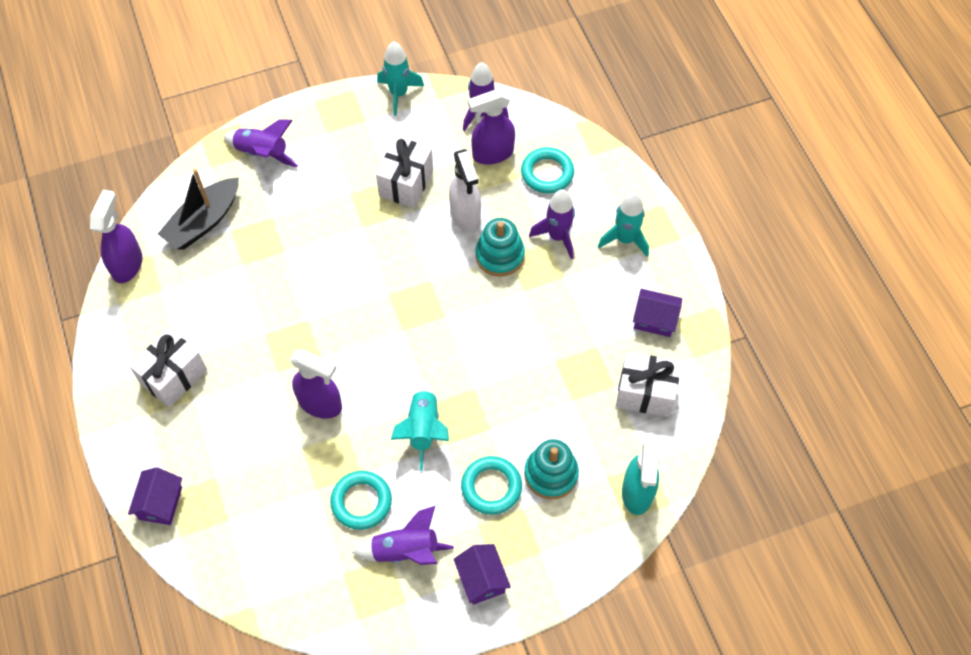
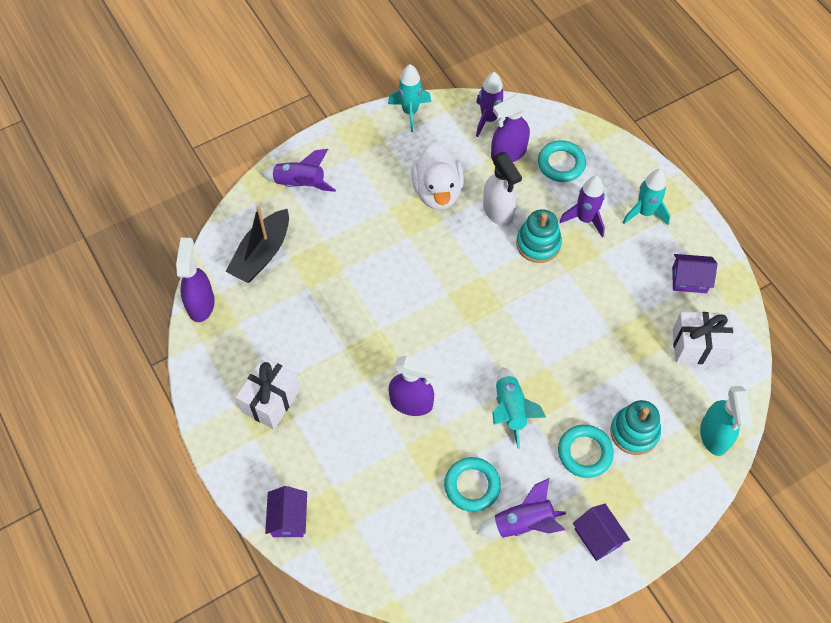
camera: 10 degrees left, 0 degrees up
(406, 183) = (437, 191): white gift -> white duck

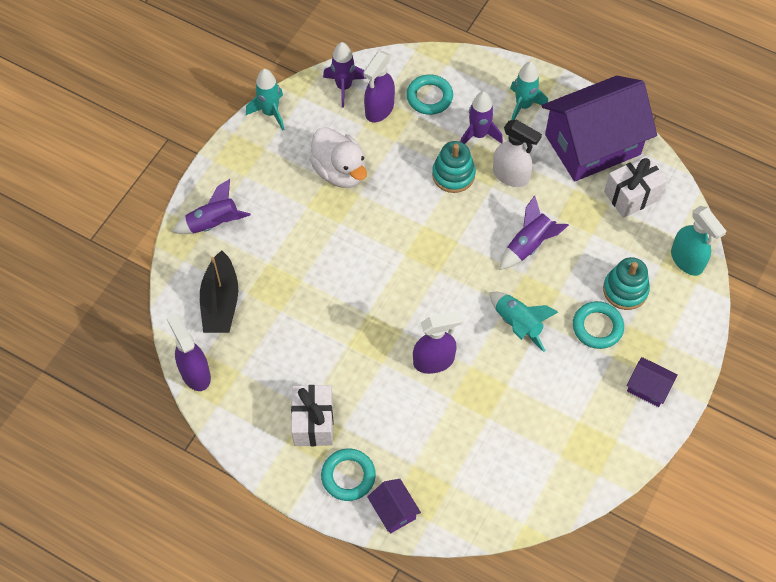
camera: 30 degrees left, 0 degrees up
(472, 486) = (526, 401): turquoise ring -> turquoise ring (348, 476)
(498, 212) = (403, 164): white spray bottle -> white spray bottle (511, 176)
(523, 523) = (585, 409): purple rocket -> purple rocket (529, 245)
(689, 280) = (592, 144): purple house -> purple house, size x2.41

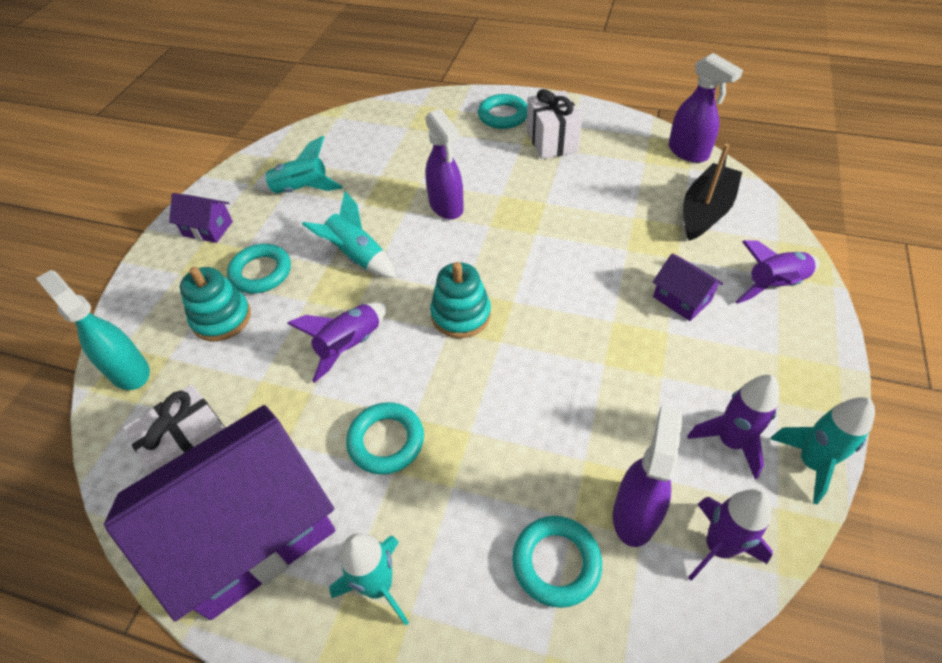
camera: 170 degrees right, 10 degrees down
(220, 302) = (705, 211): black boat -> black boat turned 45 degrees clockwise
(340, 171) = (648, 390): white duck -> none
(393, 511) = (455, 104): purple house -> purple house (681, 299)
(434, 361) = (446, 207): purple spray bottle -> purple spray bottle turned 90 degrees counterclockwise
(453, 175) = (476, 423): turquoise stacking toy -> turquoise stacking toy (461, 315)
(478, 135) = (450, 503): purple rocket -> purple rocket (730, 442)
(511, 176) = (386, 441): white spray bottle -> turquoise ring
(565, 416) = (301, 190): none -> turquoise rocket

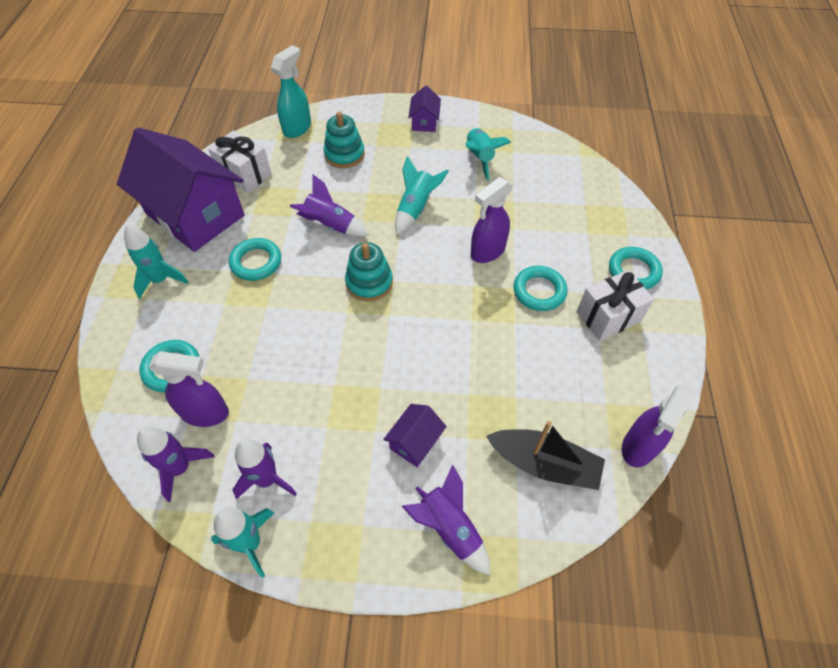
camera: 75 degrees right, 5 degrees up
(261, 272) = (389, 161): turquoise ring -> turquoise ring (539, 291)

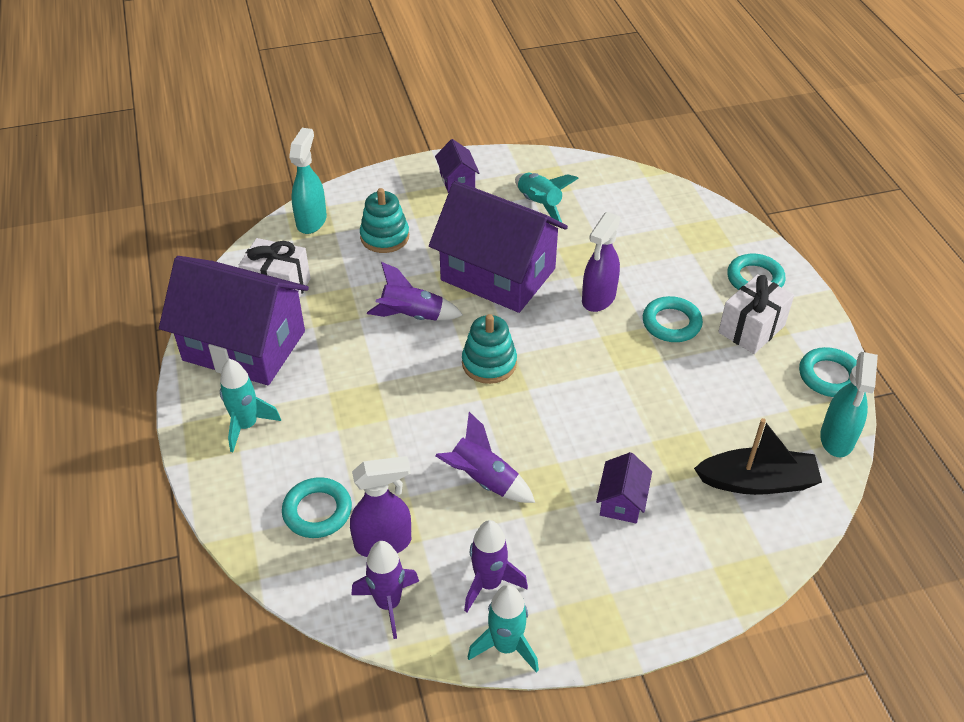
camera: 20 degrees left, 10 degrees down
(256, 262) = (349, 377): turquoise ring -> turquoise ring (829, 376)
(416, 208) = (498, 274): turquoise rocket -> purple house
(449, 528) = (697, 566): purple rocket -> purple rocket (483, 480)
(638, 447) = (837, 439): purple spray bottle -> turquoise spray bottle

